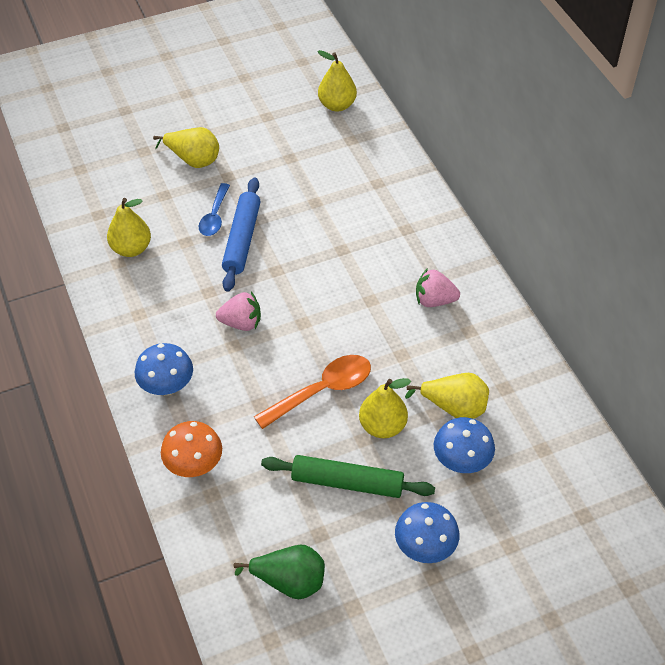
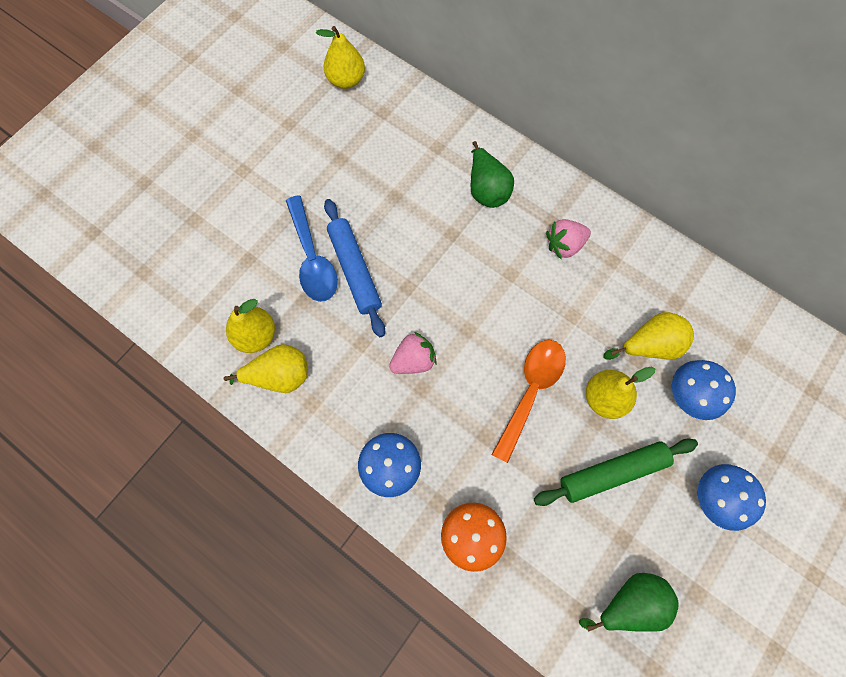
camera: 30 degrees left, 20 degrees up
(193, 160) = (250, 206): yellow pear -> yellow pear (279, 375)
(214, 216) = (312, 258): blue spoon -> blue spoon, size x1.53
(397, 231) = (487, 189): none -> green pear

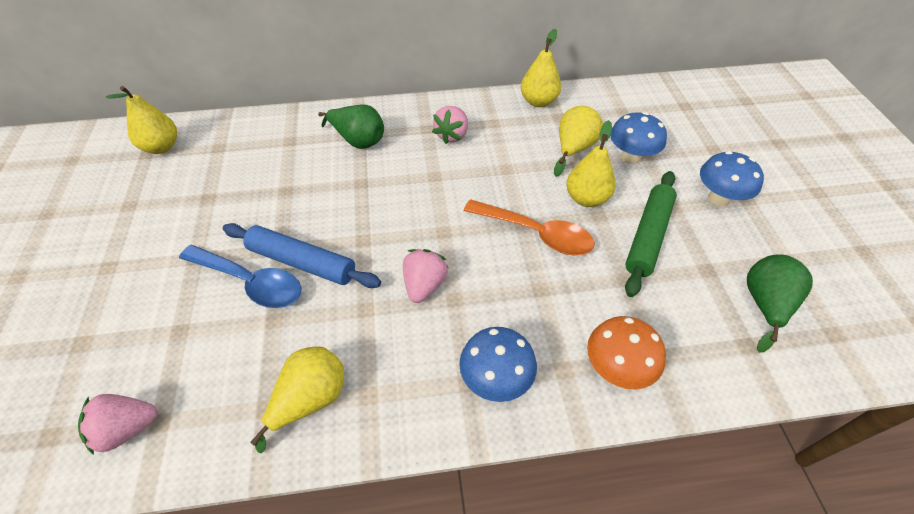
camera: 45 degrees left, 20 degrees down
(180, 303) = (127, 429): none -> pink strawberry
(256, 335) = (250, 386): yellow pear -> yellow pear (538, 101)
(530, 391) = (536, 234): orange spoon -> orange spoon turned 135 degrees clockwise

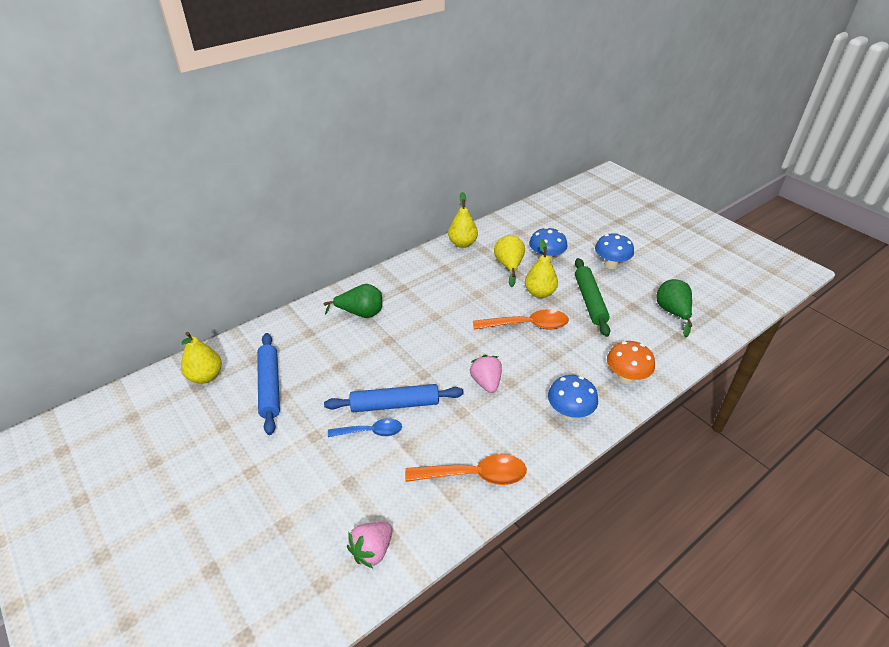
camera: 30 degrees left, 10 degrees down
(204, 183) = (270, 386): none -> blue rolling pin
(250, 282) = (370, 432): blue spoon -> blue spoon, size x0.65
(310, 399) = (474, 475): yellow pear -> orange spoon
(452, 135) = (424, 286): pink strawberry -> none

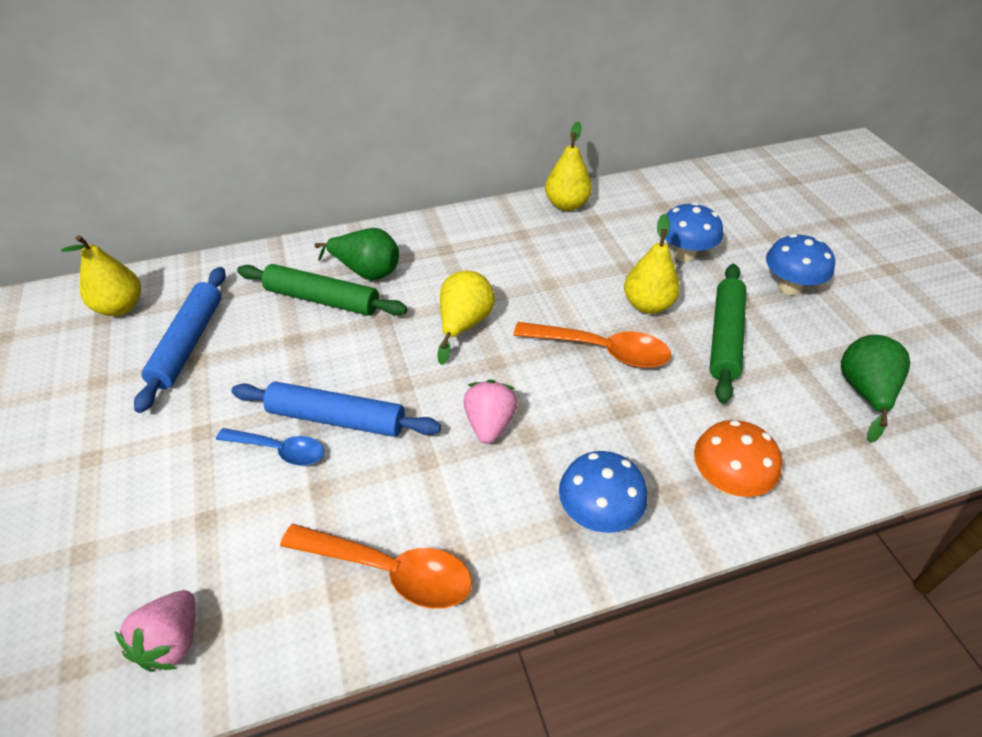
camera: 20 degrees right, 5 degrees up
(342, 337) = (322, 299): none -> green rolling pin
(372, 550) = (172, 641): pink strawberry -> pink strawberry turned 45 degrees counterclockwise
(509, 266) = (619, 253): yellow pear -> yellow pear (464, 324)

